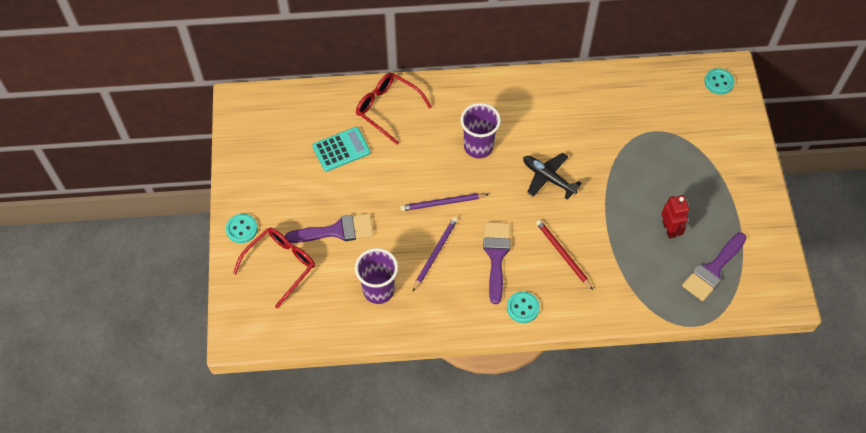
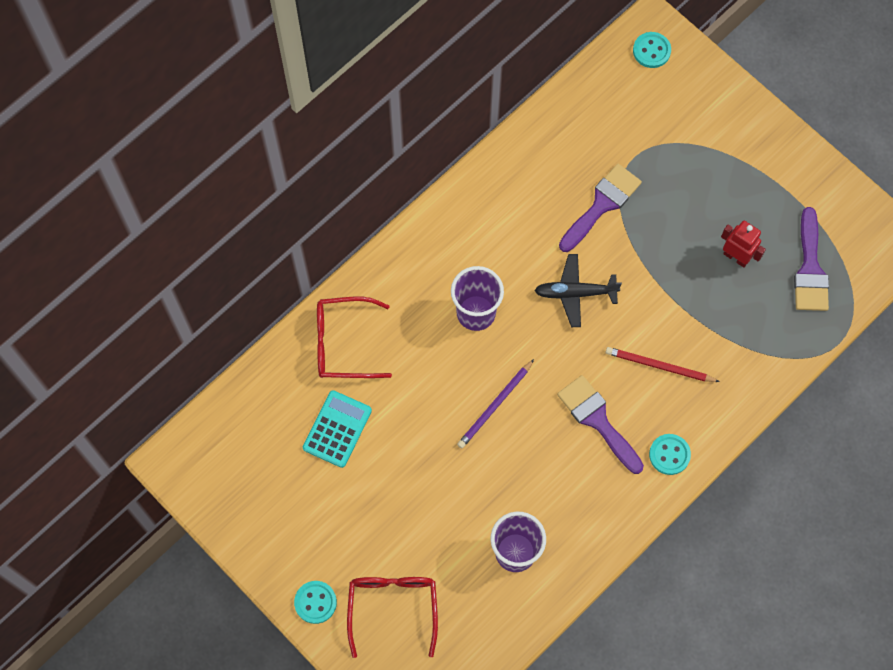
camera: 40 degrees left, 10 degrees up
(336, 231) = (415, 523): purple brush -> purple brush (601, 205)
(435, 253) = (536, 466): purple pencil -> none

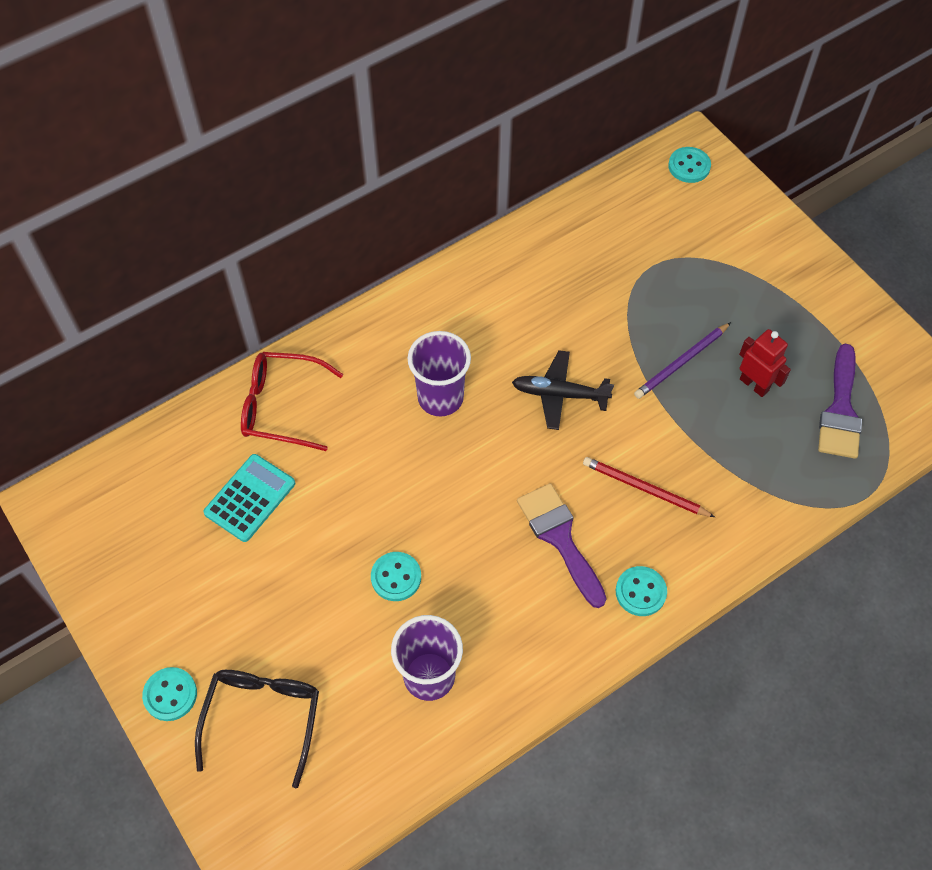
camera: 10 degrees right, 10 degrees down
(393, 608) = (263, 718): red glasses -> black glasses
(472, 476) = (396, 577): none -> turquoise button
(495, 405) = (440, 502): purple pencil -> purple pencil (681, 362)
(601, 205) = (607, 308): purple brush -> none

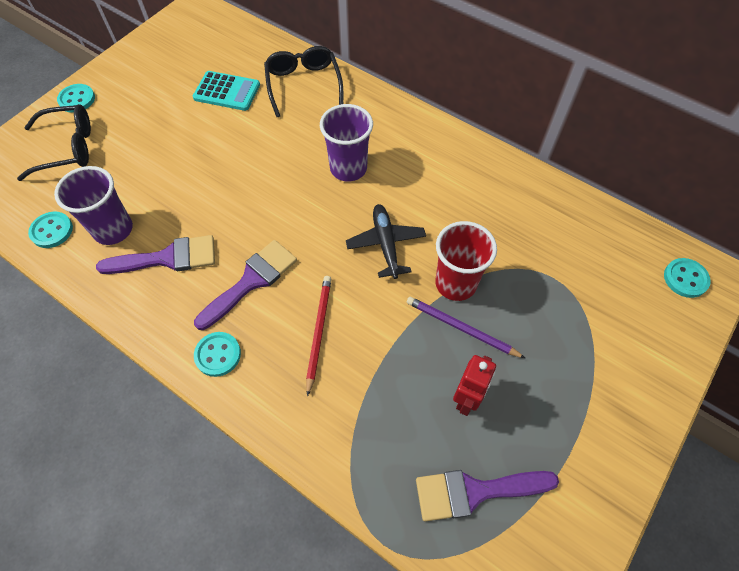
camera: 70 degrees right, 0 degrees up
(281, 406) = (303, 85): red glasses -> black glasses
(396, 577) = (188, 187): turquoise button -> turquoise button (52, 231)
(496, 621) = (167, 258): none -> purple brush
(630, 349) = (455, 283): none -> red cup

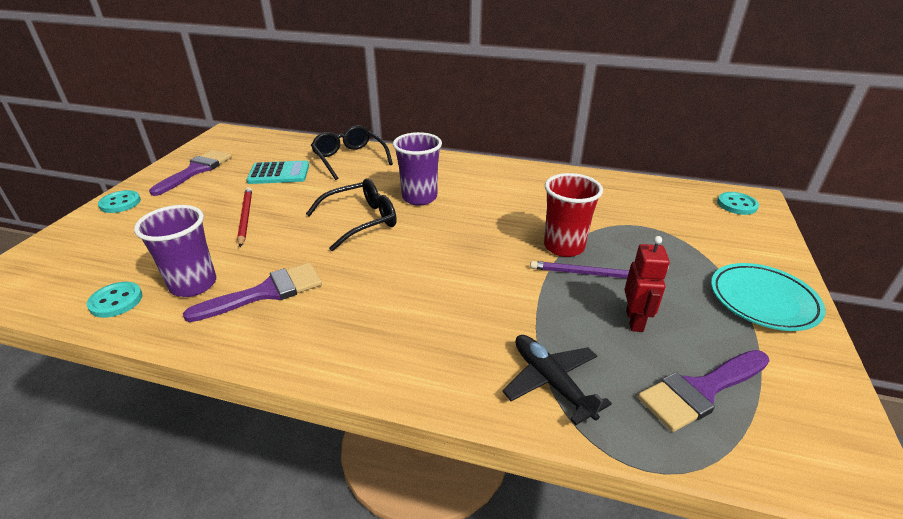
camera: 20 degrees left, 25 degrees down
(67, 148) = (118, 237): black glasses -> black glasses (361, 221)
(218, 355) = (360, 355): turquoise button -> none
(251, 281) = (367, 289): purple brush -> purple brush (196, 170)
(318, 332) = (459, 309): red pencil -> red pencil (245, 217)
(386, 244) = (484, 236): black plane -> black plane (551, 382)
(609, 417) = (763, 300): none -> turquoise plate

